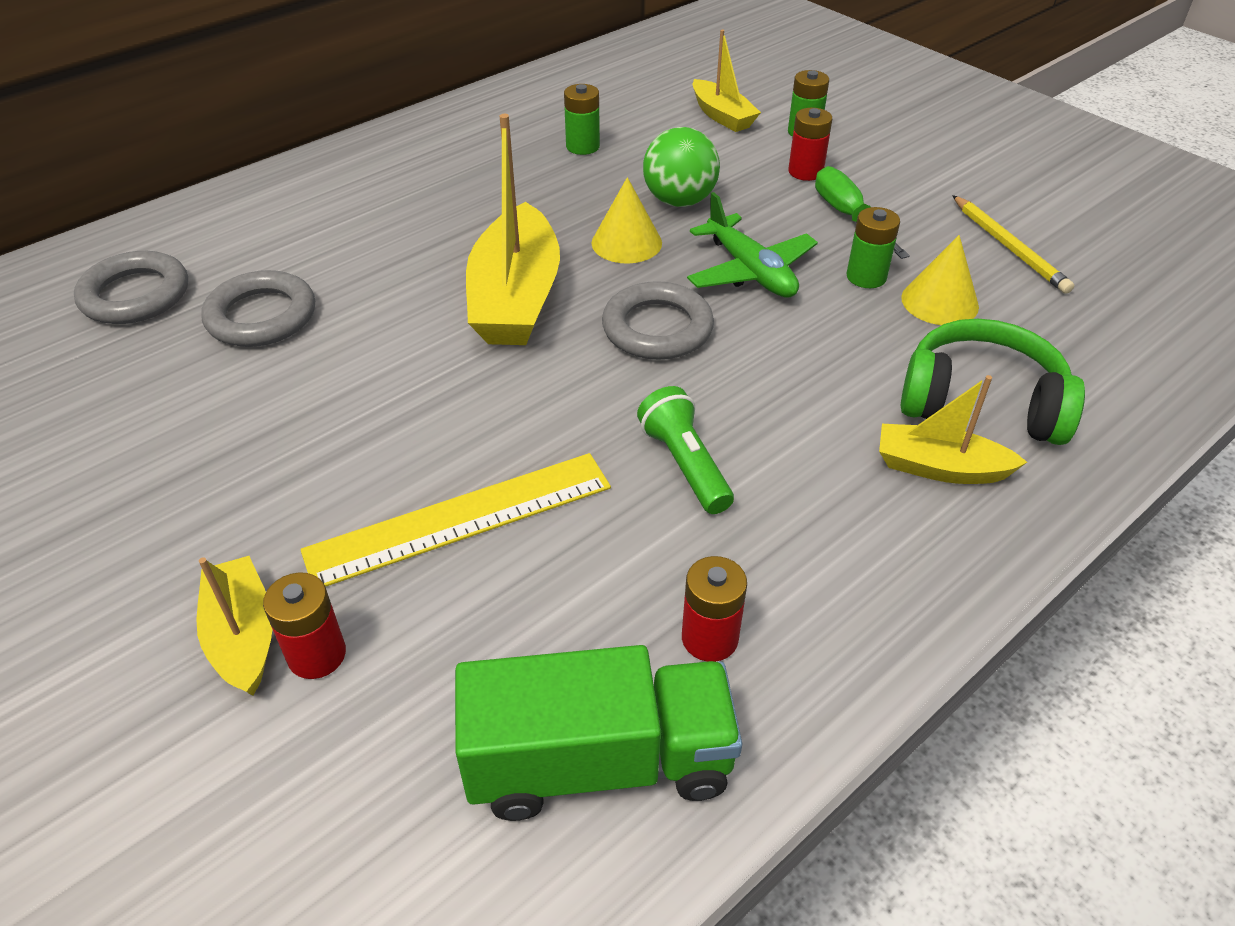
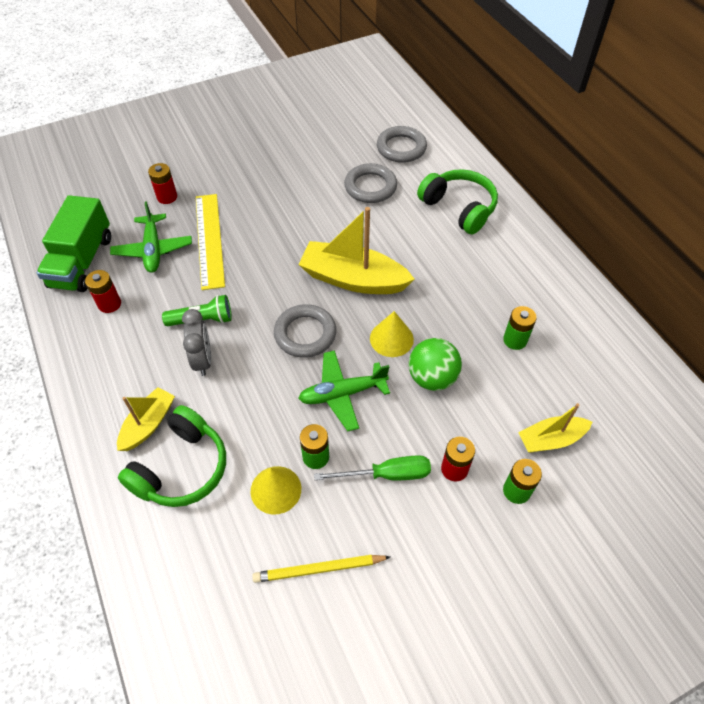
camera: 105 degrees right, 10 degrees up
(243, 636) = (185, 180): yellow boat -> none
(316, 213) = (459, 208): none -> green headphones
(516, 616) = (153, 249): none -> green plane
(773, 437) = (203, 360): none -> grey clock

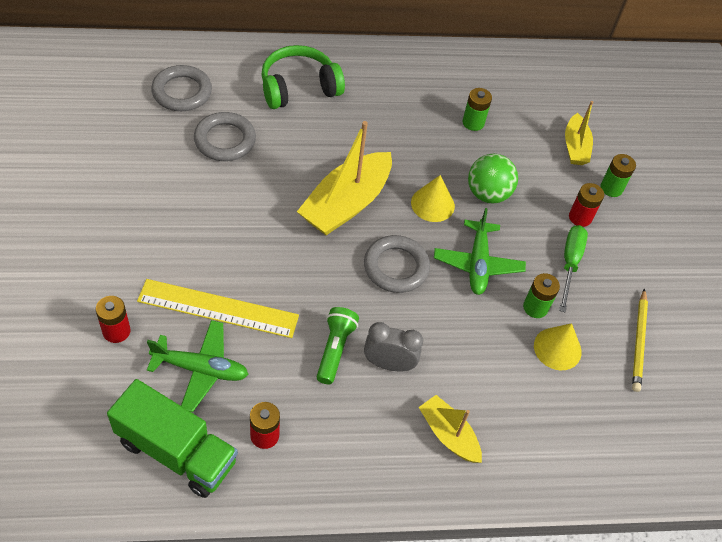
camera: 75 degrees left, 0 degrees up
(181, 468) = (509, 418): green headphones -> none

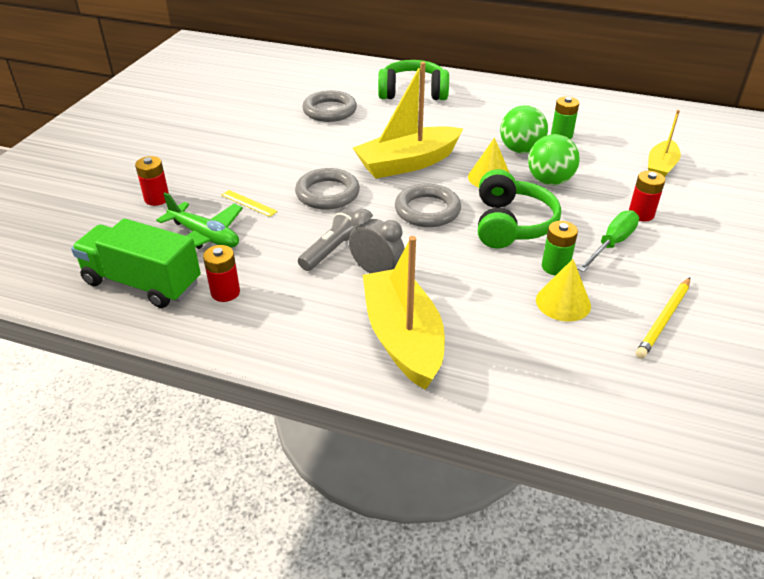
camera: 30 degrees right, 15 degrees down
(176, 451) = (142, 283): green truck -> green truck turned 150 degrees clockwise
(182, 92) = (315, 81): grey ring -> grey ring (327, 193)
(218, 309) = (248, 203): yellow ruler -> yellow ruler, size x0.44
(334, 349) = (331, 251): green flashlight -> grey flashlight
(444, 155) = (521, 150): none -> green ball
(448, 434) = (403, 338): yellow boat -> yellow boat, size x1.76
(477, 263) = (511, 224): green plane -> green headphones
(611, 188) = (687, 201): green battery -> none

